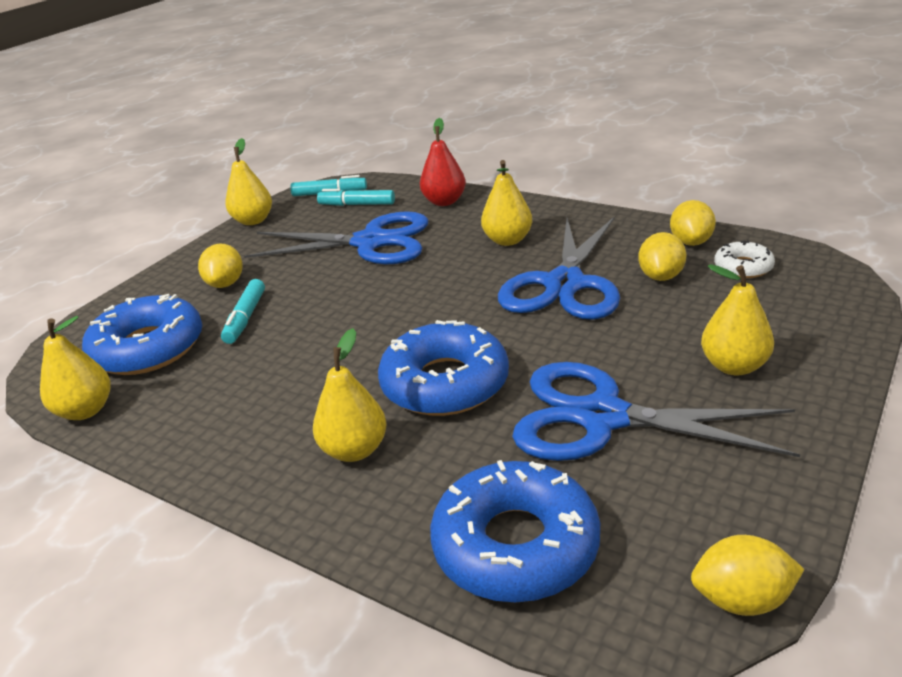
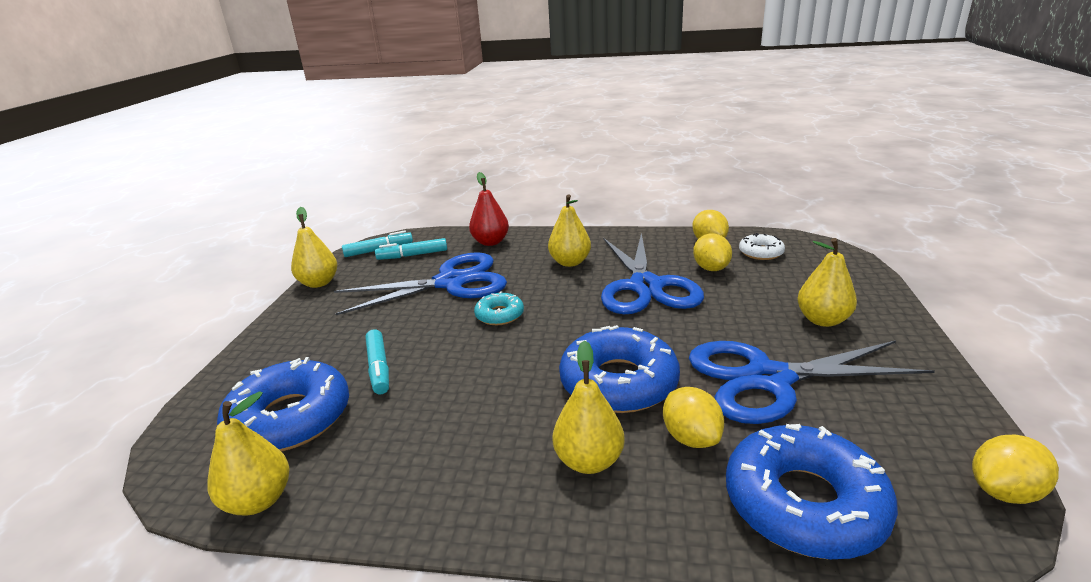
camera: 25 degrees left, 5 degrees down
(226, 283) = (332, 341): yellow lemon -> yellow lemon (691, 438)
(389, 287) = (499, 315): none -> turquoise donut

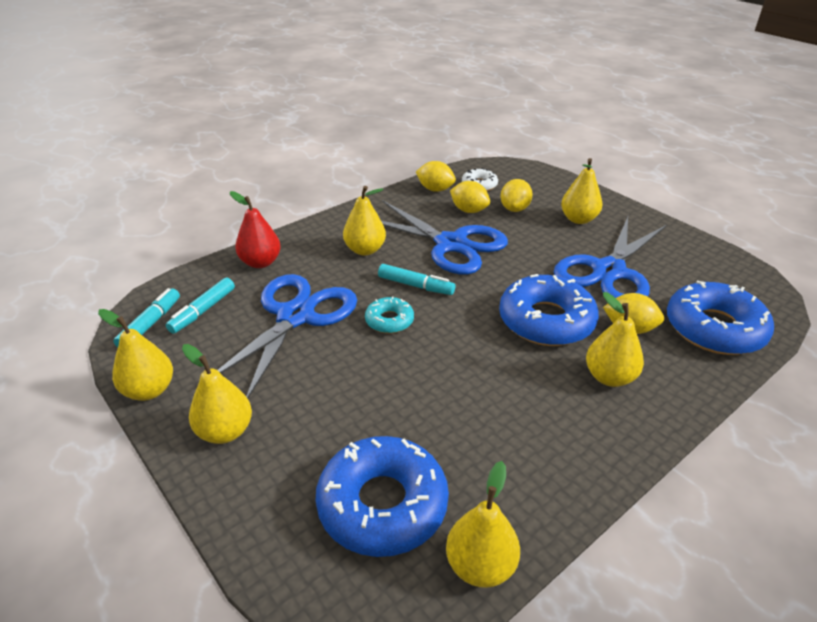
camera: 50 degrees left, 10 degrees up
(307, 324) = (225, 431): none -> yellow pear
(379, 368) = (375, 418): turquoise marker -> turquoise marker (415, 286)
(1004, 491) = (756, 273): yellow lemon -> yellow lemon (514, 209)

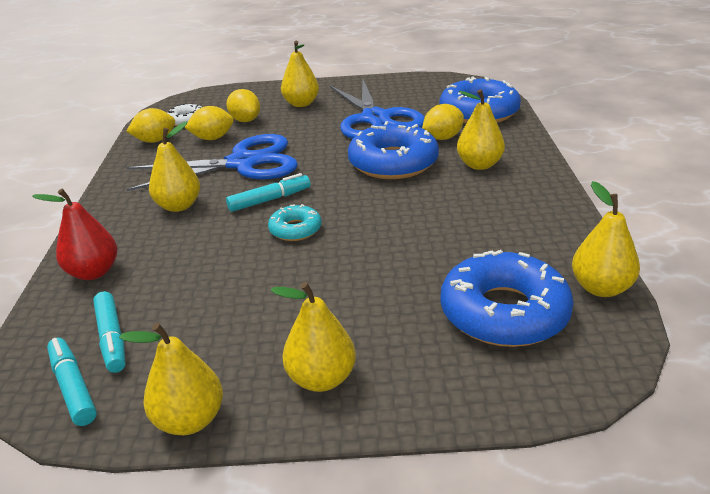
camera: 50 degrees left, 5 degrees down
(295, 316) = (214, 279): blue scissors -> none

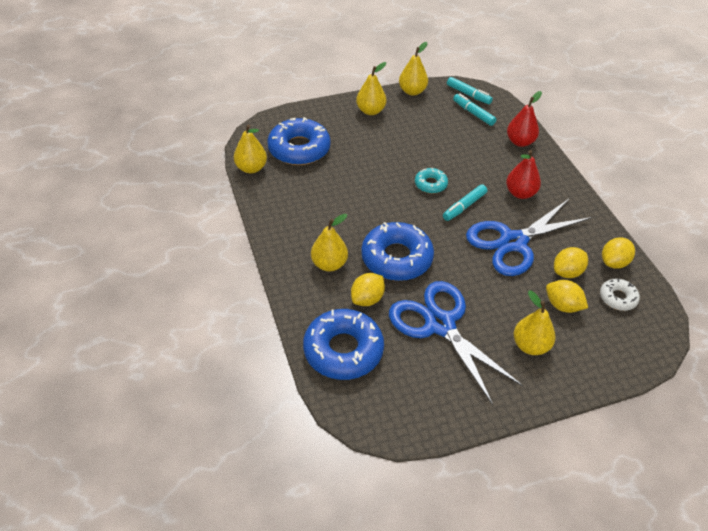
camera: 160 degrees right, 15 degrees up
(179, 206) = (520, 193): yellow pear -> red pear

